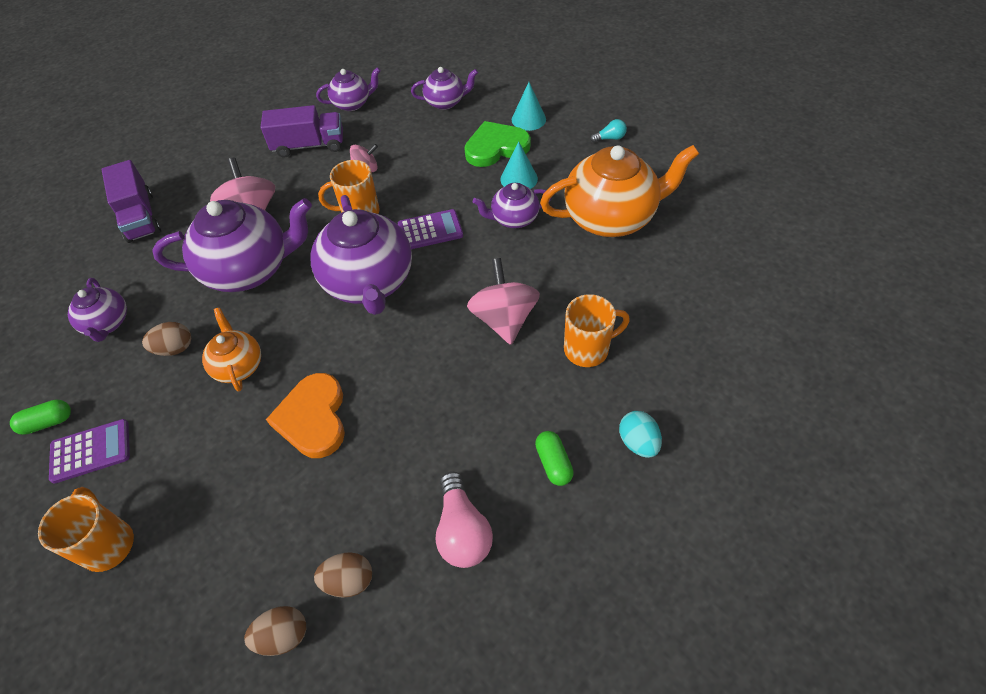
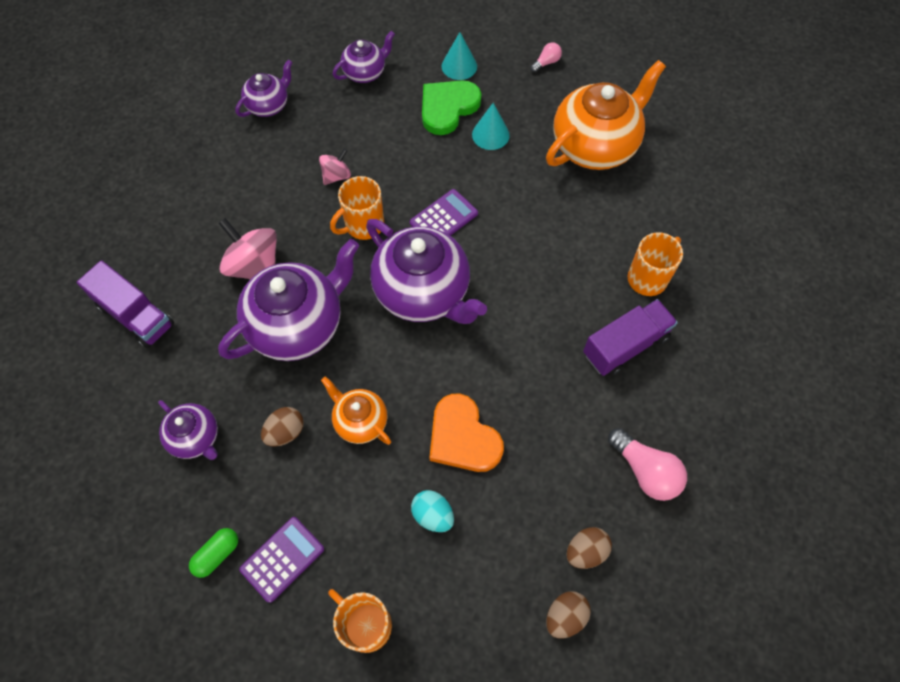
camera: 30 degrees left, 10 degrees up
(309, 145) = (257, 170): purple truck -> purple truck (625, 346)
(504, 319) = (565, 279): pink spinning top -> none
(513, 219) = (512, 178): purple teapot -> none
(553, 463) = (679, 386): green capsule -> none
(610, 138) = (546, 63): turquoise light bulb -> pink light bulb
(638, 442) = (730, 341): turquoise egg -> turquoise egg (433, 515)

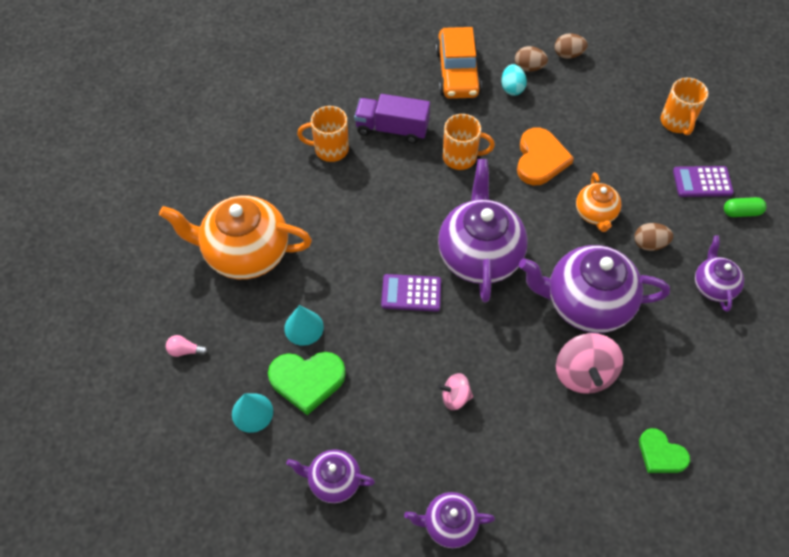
camera: 135 degrees left, 5 degrees down
(135, 315) = (705, 410): purple truck -> none
(151, 255) = (661, 454): none -> green heart
(363, 225) = (474, 337): orange mug -> orange mug (461, 157)
(433, 515) = (595, 138): turquoise egg -> turquoise egg (512, 88)
(645, 471) = (457, 72): pink light bulb -> orange car

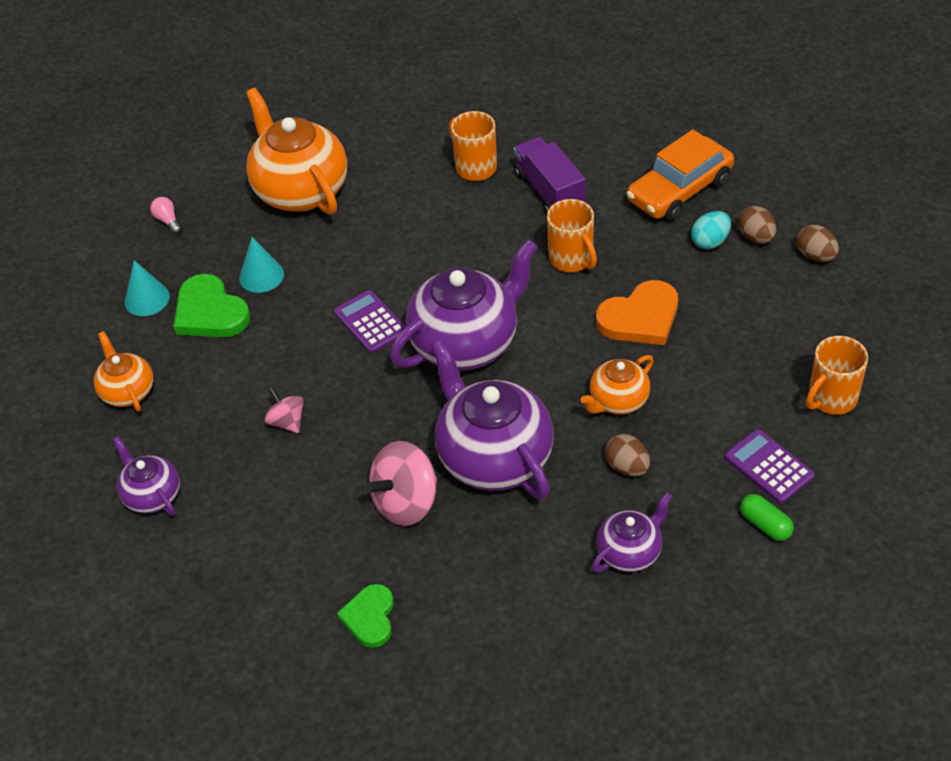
camera: 55 degrees right, 10 degrees down
(333, 481) = (127, 391): purple teapot -> orange teapot

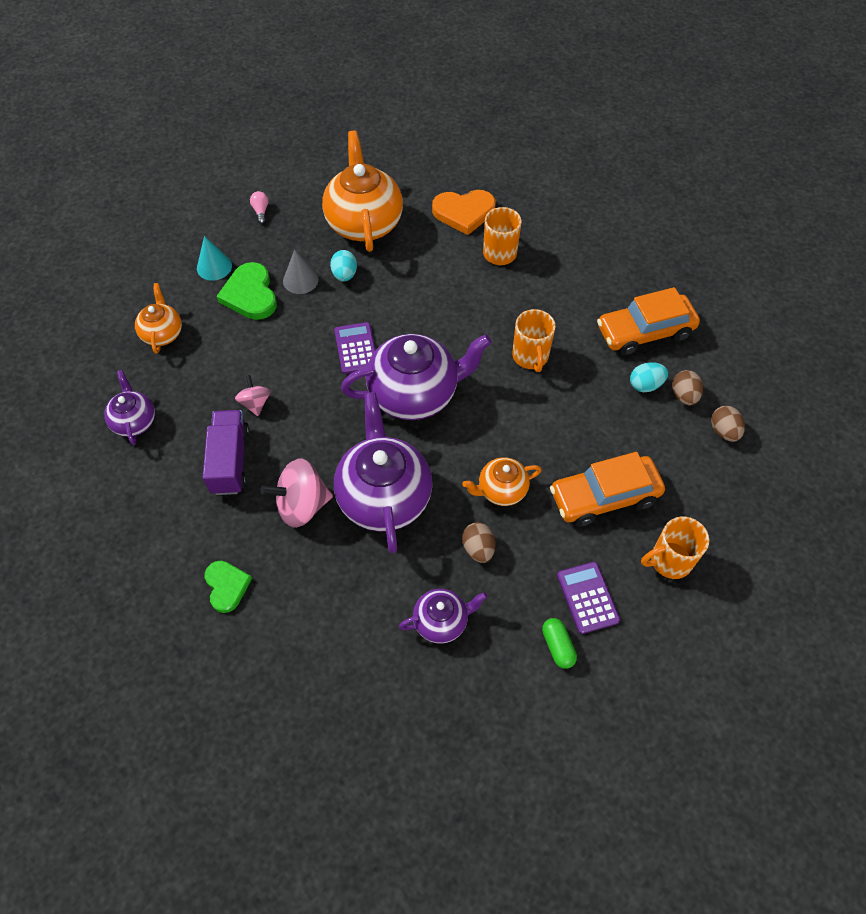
camera: 20 degrees right, 10 degrees up
(261, 276) = (300, 280): turquoise cone -> grey cone
(311, 252) = (344, 275): none -> turquoise egg
(370, 617) = (227, 586): green heart -> green heart turned 135 degrees clockwise
(549, 191) = (544, 293): purple truck -> purple truck (230, 461)
(640, 318) = (556, 427): orange heart -> orange heart (464, 212)
(730, 365) = (604, 497): none -> orange car

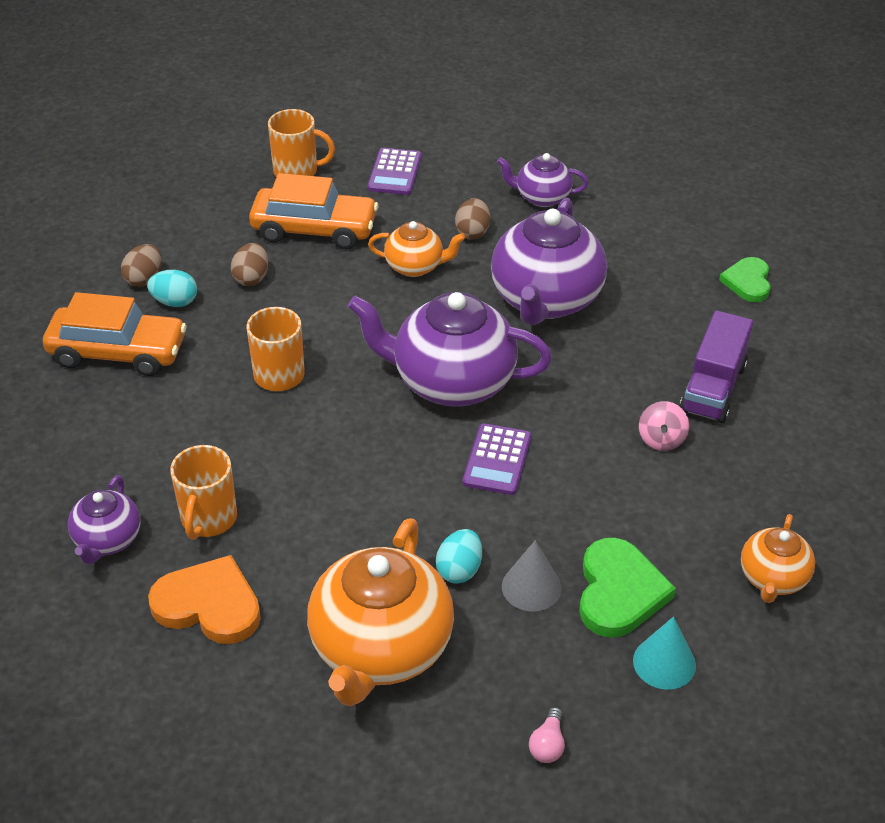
camera: 155 degrees left, 15 degrees down
(134, 421) = (831, 472): purple teapot -> purple teapot (107, 540)
(302, 505) = (641, 321): pink spinning top -> none
(557, 646) = (447, 154): green capsule -> none
(723, 431) = (139, 238): brown egg -> brown egg (251, 278)

